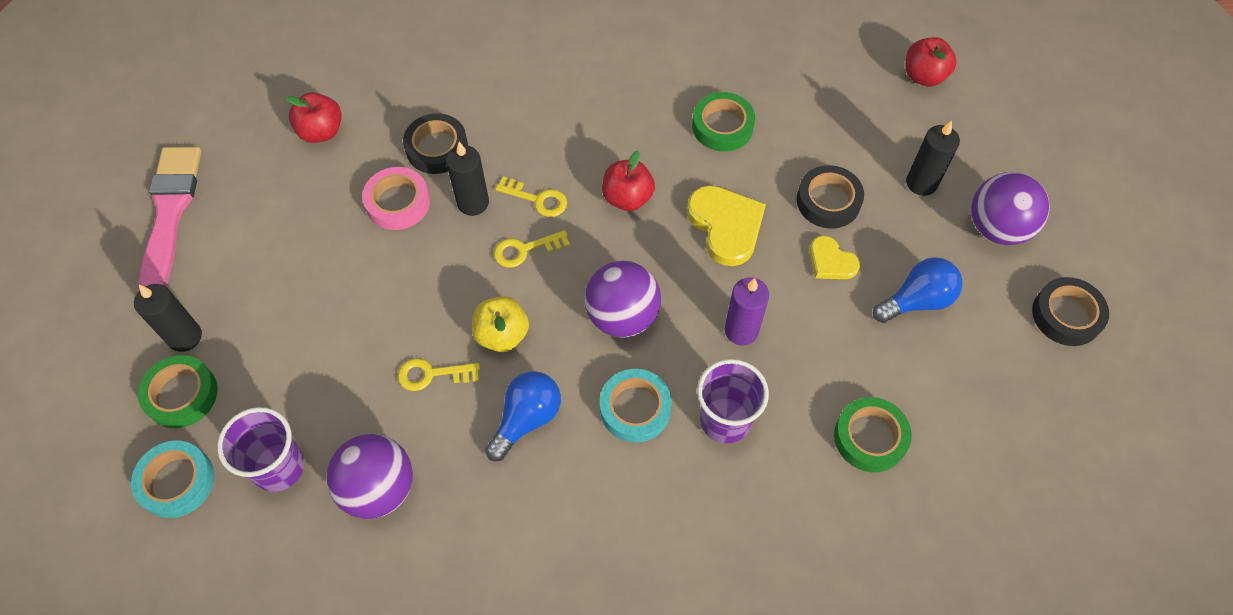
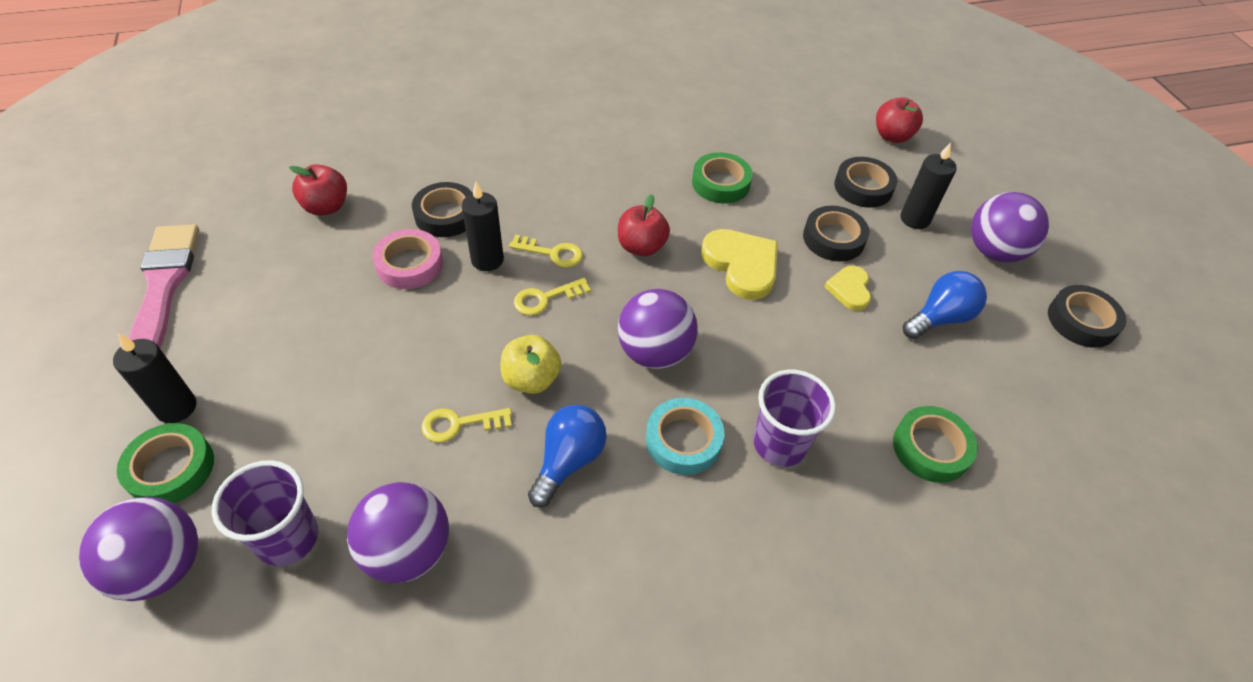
camera: 10 degrees left, 10 degrees down
(177, 482) = (162, 566): turquoise tape -> purple ball
(741, 330) = (777, 357): purple candle -> none
(831, 261) = (849, 289): yellow heart -> yellow heart turned 60 degrees clockwise
(875, 140) = (863, 187): none -> black tape

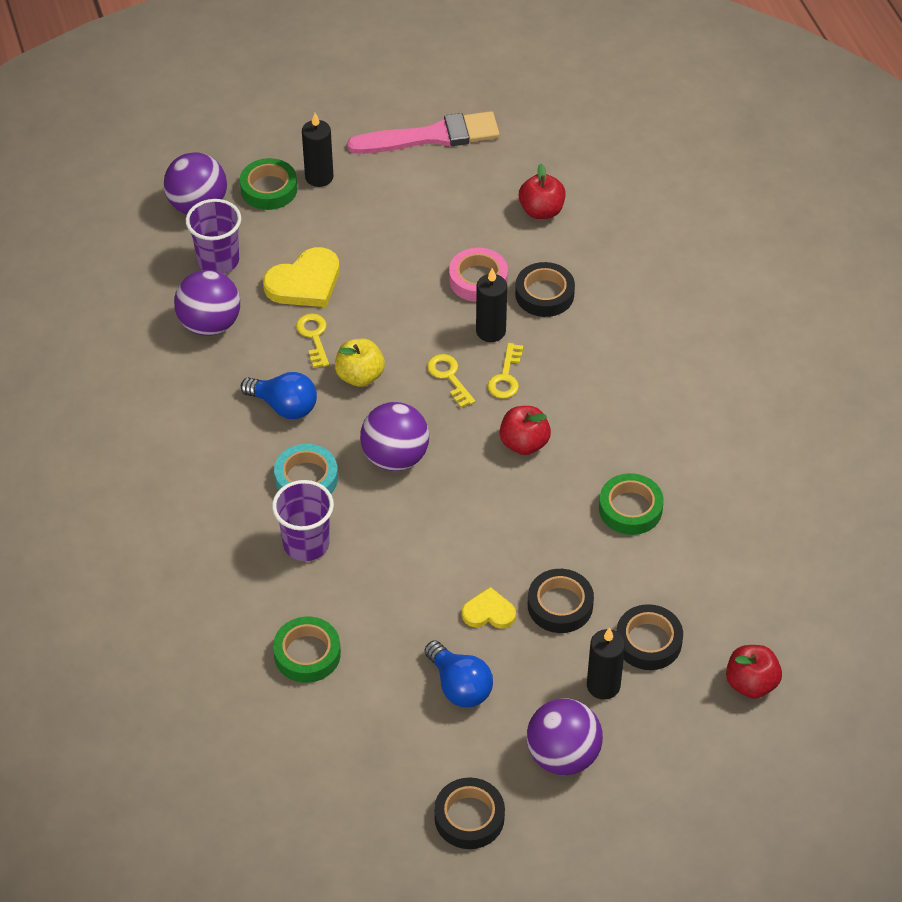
camera: 90 degrees right, 0 degrees up
(741, 265) = (510, 524): yellow heart -> yellow heart (305, 282)

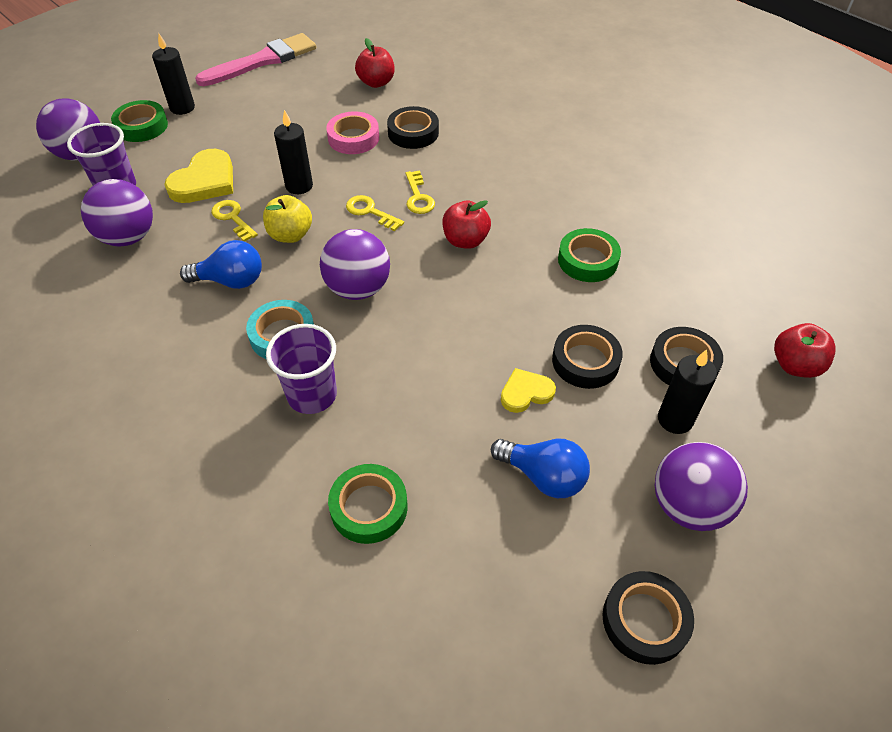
camera: 25 degrees left, 0 degrees up
(490, 331) = (385, 169): black candle -> black candle (299, 186)

